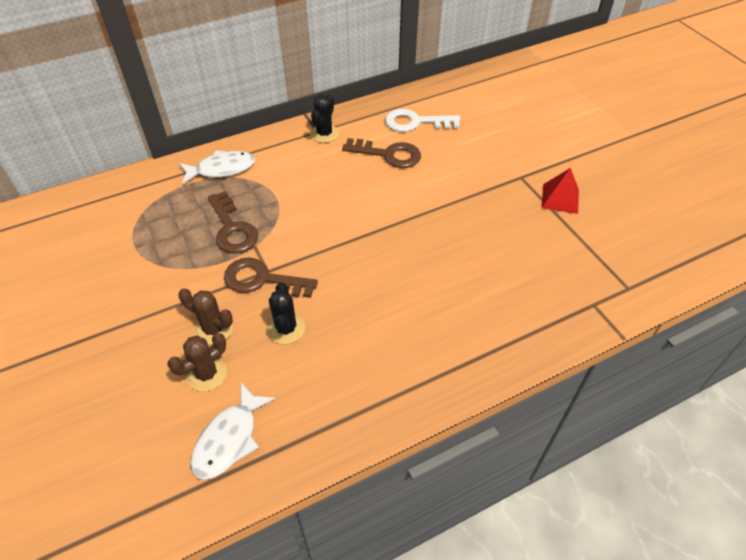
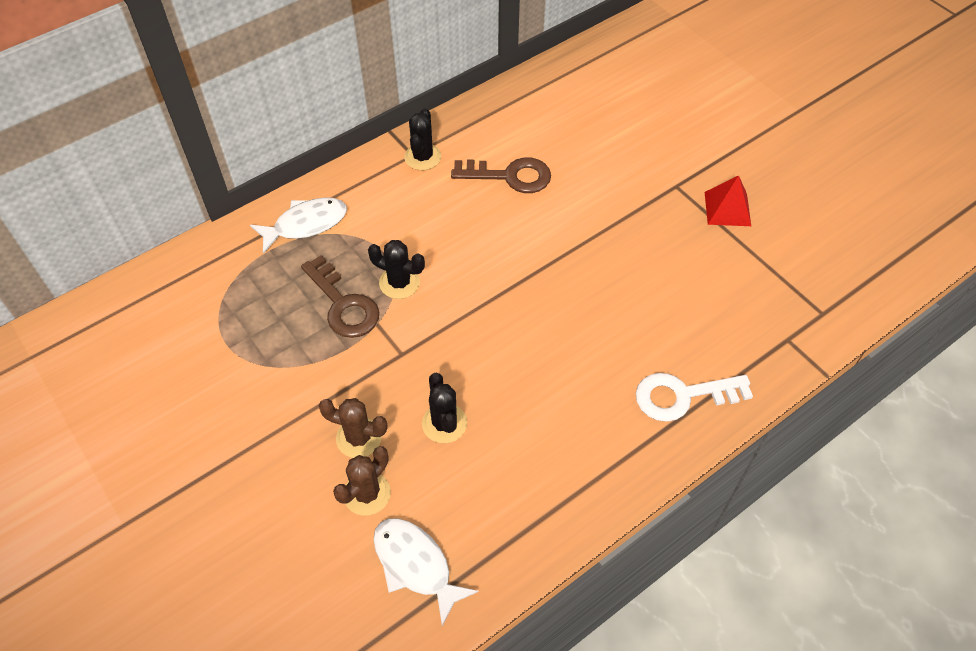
camera: 10 degrees left, 5 degrees up
(229, 439) = (415, 565): white fish -> white fish turned 120 degrees clockwise
(262, 280) = (399, 366): brown key -> none
(281, 219) = (399, 283): none -> black cactus
(416, 122) = (533, 126): white key -> white key (683, 396)

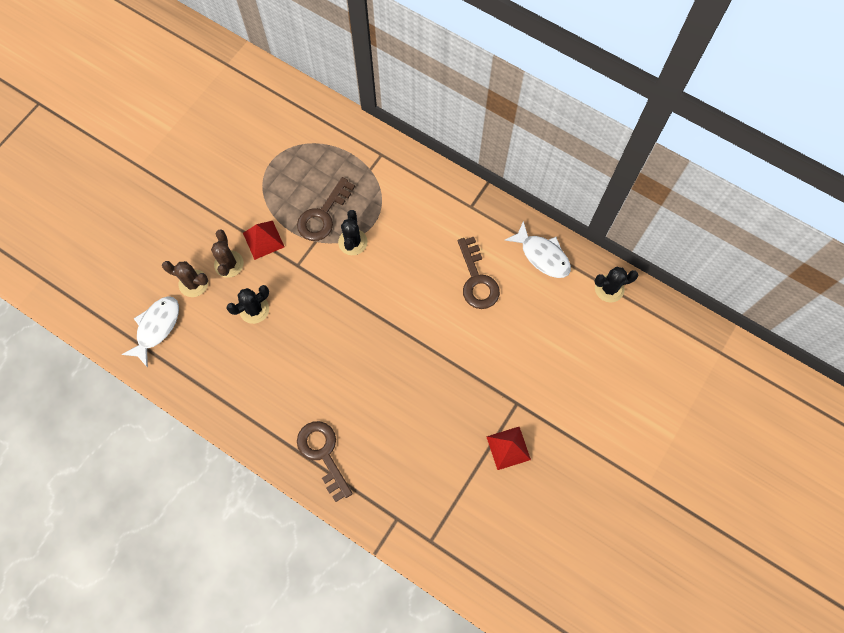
camera: 70 degrees right, 15 degrees up
(306, 224) = (380, 165): white fish -> white fish (542, 255)
(343, 384) = (263, 239): none -> red pyramid
(422, 157) = (471, 214): black cactus -> black cactus (609, 288)
(683, 396) = (323, 454): white key -> brown key

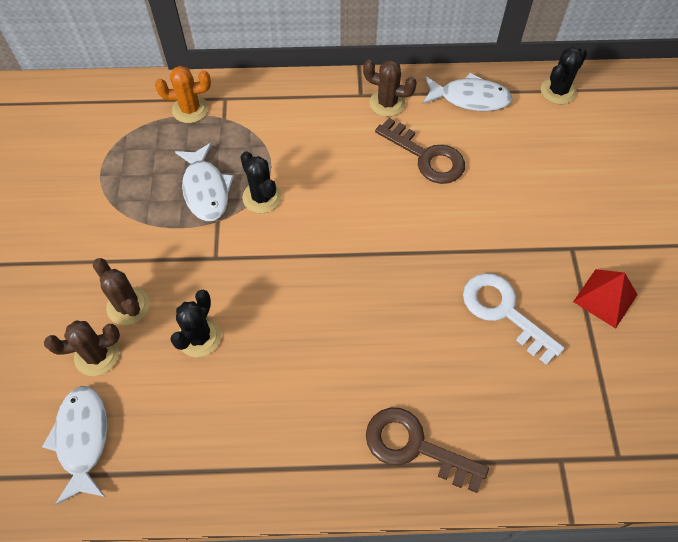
camera: 35 degrees left, 10 degrees down
(263, 239) = (153, 255): red pyramid -> none
(323, 215) = (206, 189): brown key -> white fish
(353, 149) = (190, 109): none -> orange cactus
(438, 413) = (504, 312): none -> white key
(483, 224) = (387, 103): none -> brown cactus

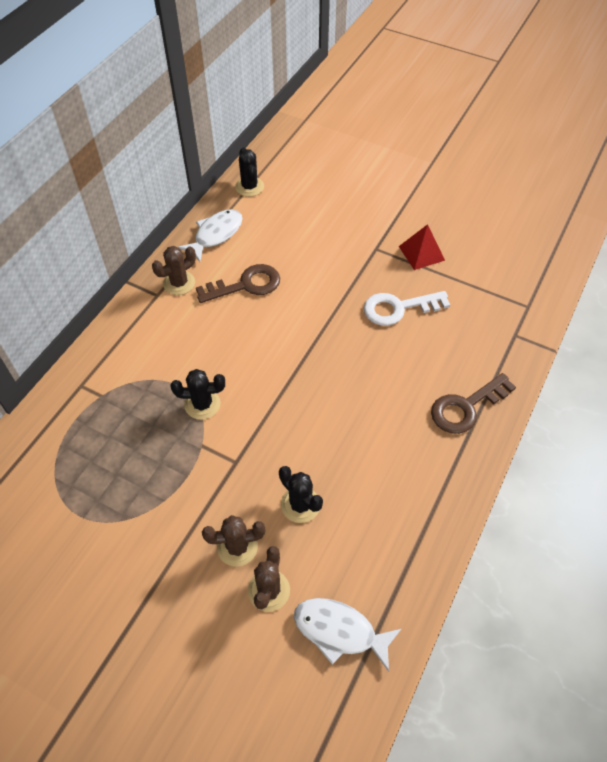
camera: 60 degrees left, 5 degrees down
(190, 109) = (70, 416): orange cactus -> none
(206, 189) = (164, 440): white fish -> none

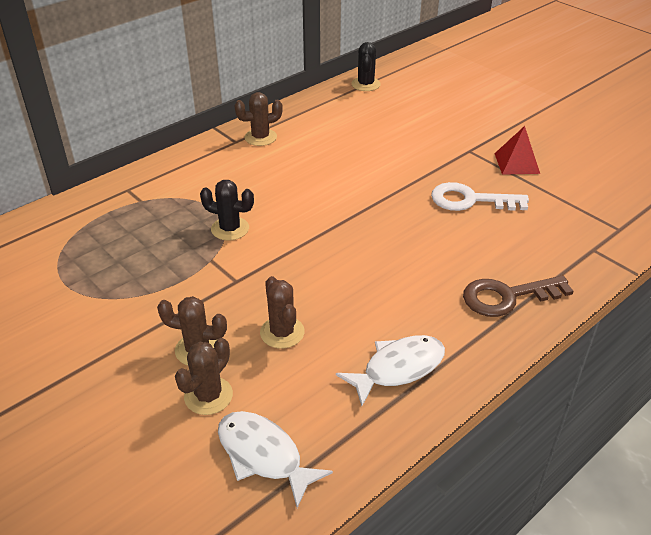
camera: 20 degrees right, 15 degrees down
(216, 235) = (314, 111): white fish -> white fish (398, 368)
(245, 285) = (322, 151): brown key -> none
(300, 505) = (282, 332): black cactus -> brown cactus

